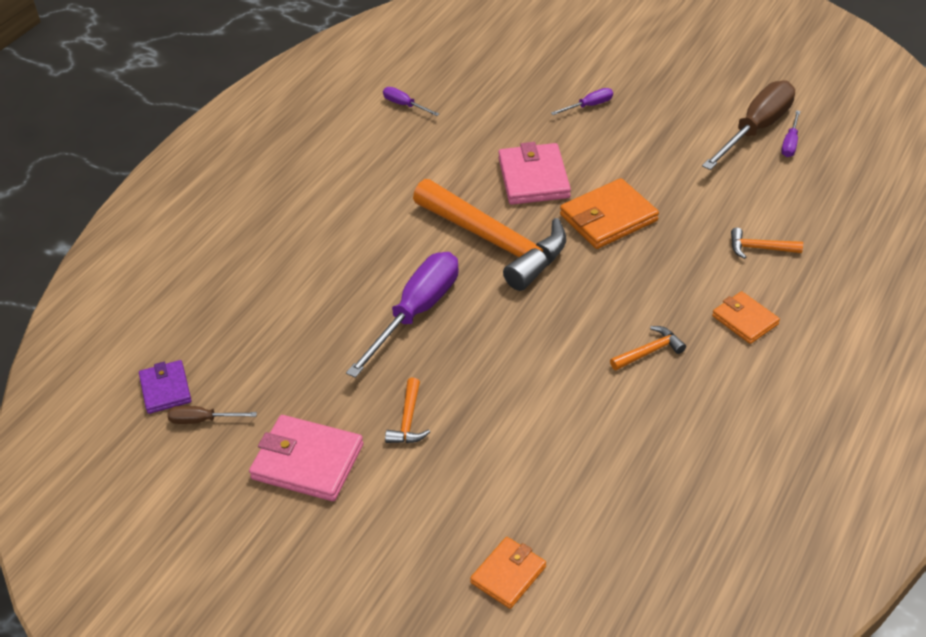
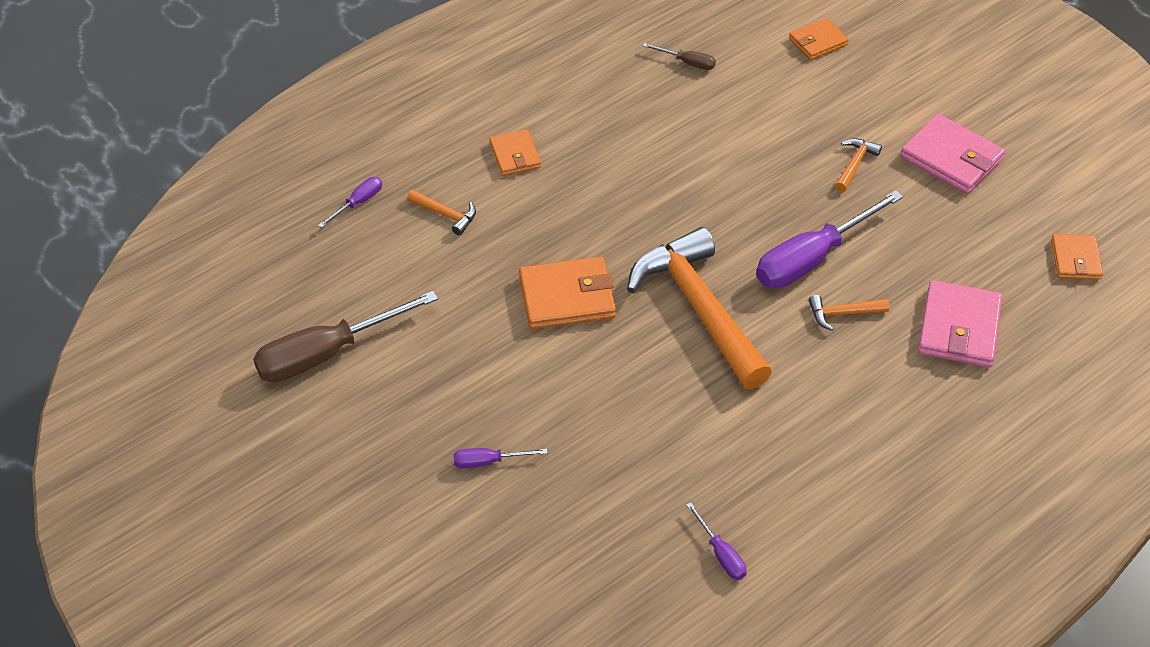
camera: 160 degrees left, 5 degrees up
(165, 389) = (1075, 259): purple wallet -> orange wallet
(202, 420) = (1041, 220): brown screwdriver -> brown screwdriver (687, 63)
(533, 178) = (616, 376): pink wallet -> pink wallet (958, 328)
(649, 351) = (617, 155): orange hammer -> orange hammer (842, 314)
(790, 143) = (308, 321): purple screwdriver -> purple screwdriver (358, 203)

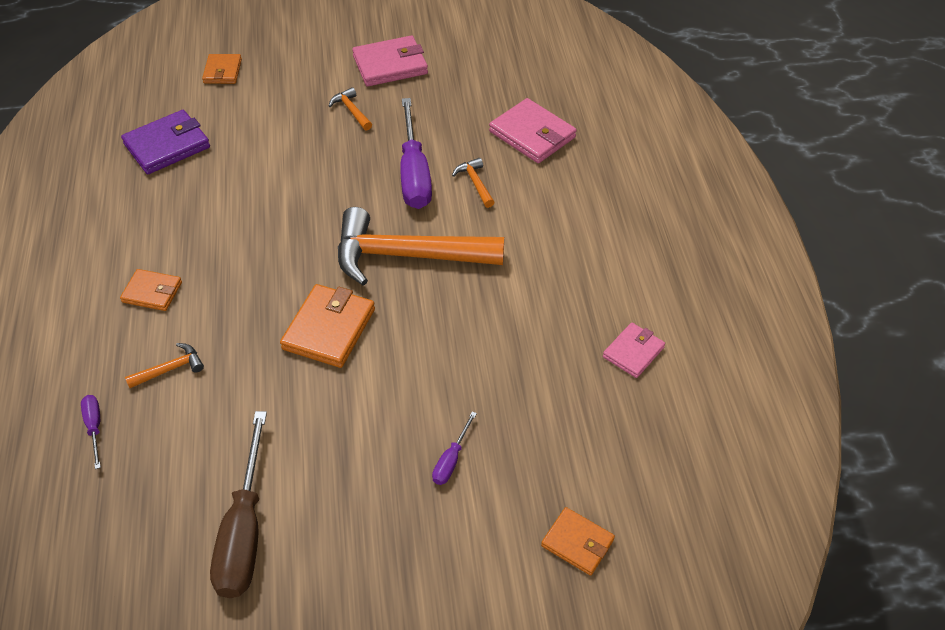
camera: 60 degrees left, 0 degrees up
(687, 63) = (167, 146): brown screwdriver -> purple wallet
(721, 554) = (633, 352): purple screwdriver -> pink wallet
(842, 314) = (475, 183): orange hammer -> orange hammer turned 135 degrees clockwise
(1075, 259) = (520, 57): orange wallet -> orange wallet (577, 543)

